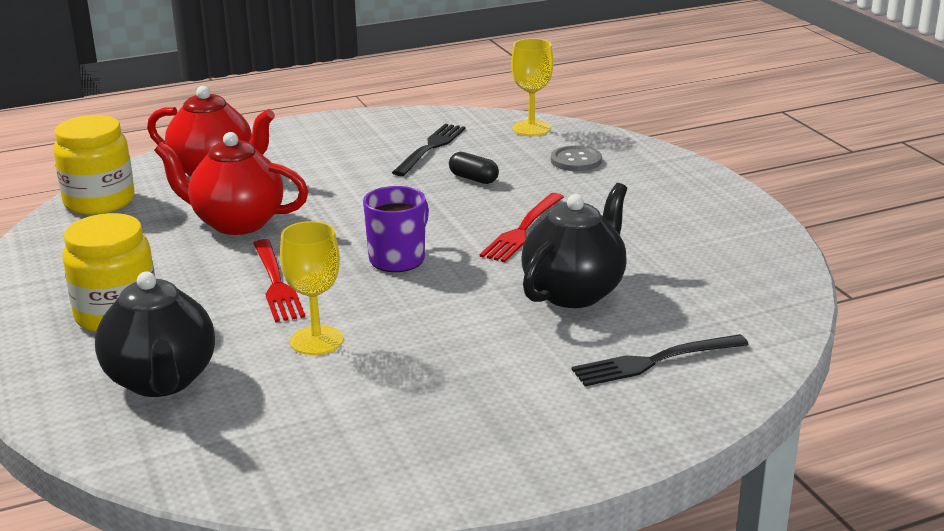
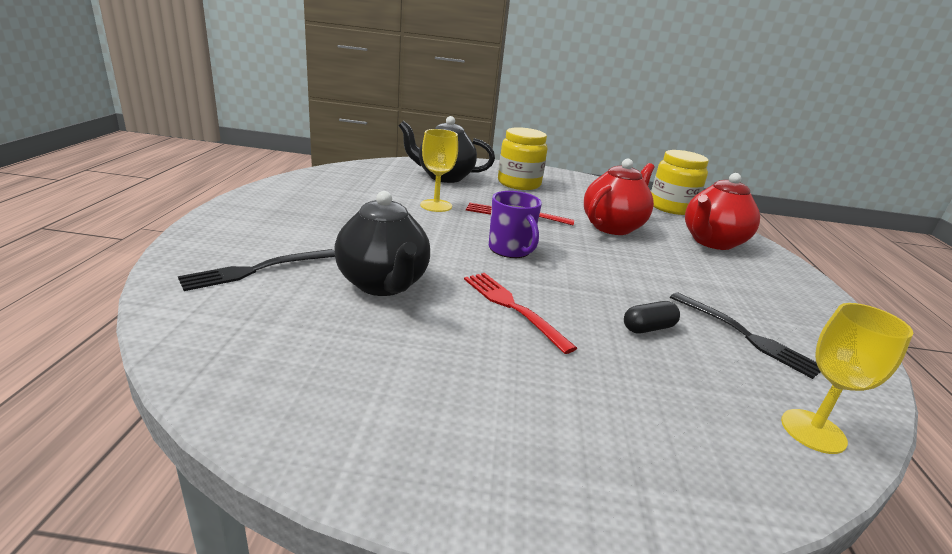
camera: 115 degrees right, 0 degrees up
(576, 160) = (675, 415): grey button -> none
(654, 361) = (255, 270): black fork -> black fork turned 135 degrees counterclockwise

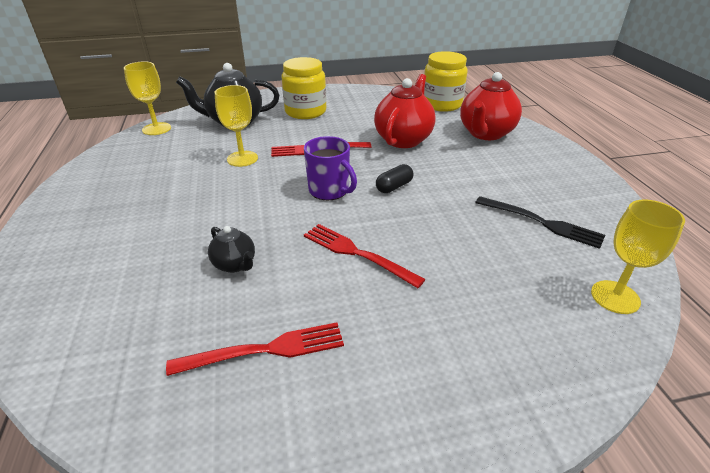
camera: 15 degrees left, 10 degrees up
(255, 270) = (105, 287): black fork -> none
(368, 167) = (156, 129): none -> yellow goblet
(375, 360) = (266, 350): none -> red fork
(383, 284) = (235, 265): black teapot -> black teapot, size x0.52
(648, 328) = (470, 239): black capsule -> black capsule (394, 187)

